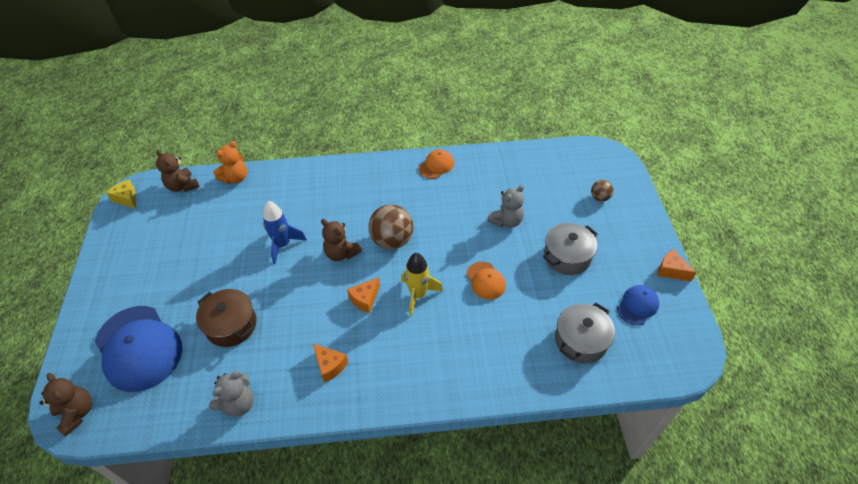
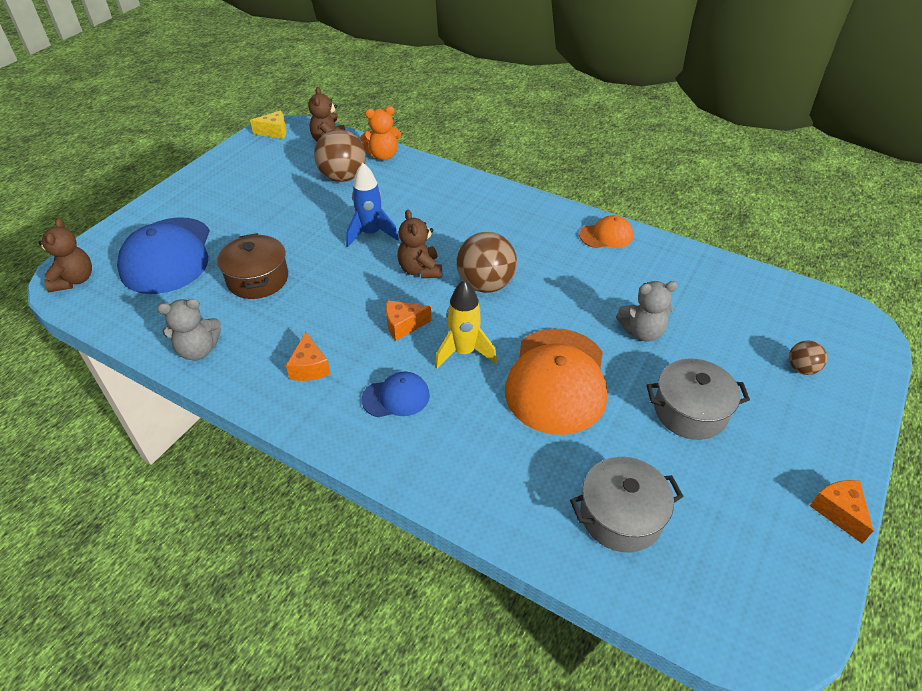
camera: 35 degrees right, 5 degrees down
(127, 199) = (274, 132): yellow cheese -> yellow cheese turned 90 degrees clockwise
(220, 210) = (343, 177): none -> brown ball
(486, 280) = (557, 380): orange cap -> orange cap, size x2.02
(637, 306) = (744, 524): blue cap -> blue cap (396, 397)

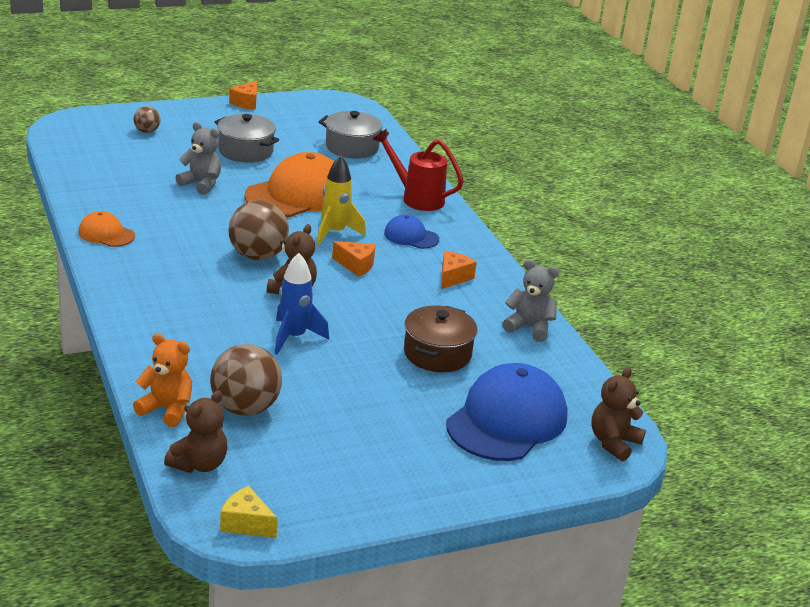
camera: 145 degrees left, 15 degrees down
(451, 467) = (416, 198): none -> red watering can

